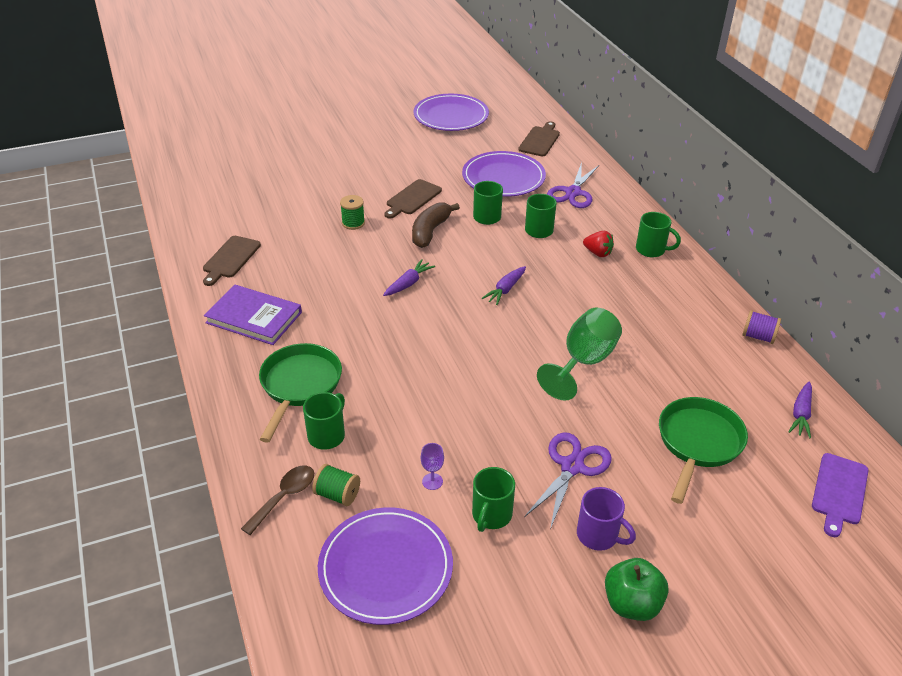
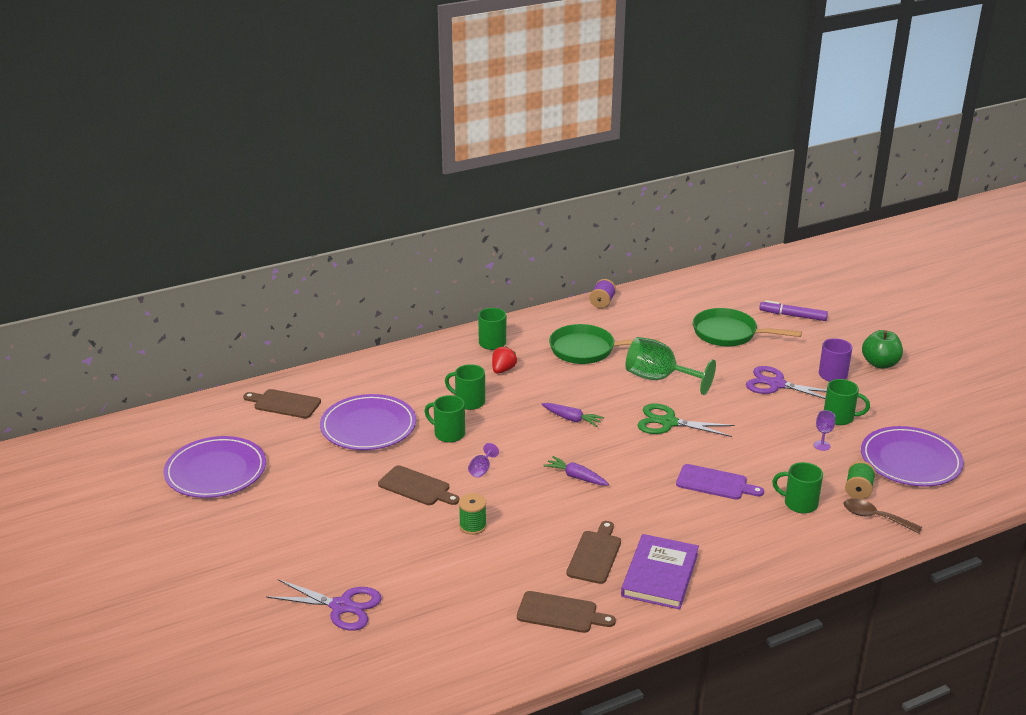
camera: 95 degrees left, 10 degrees down
(294, 283) = (595, 555): none -> brown cutting board
(299, 385) = (746, 528): green pan -> green pan (587, 350)
(430, 231) = (481, 469): brown banana -> purple goblet
(493, 357) = (668, 422): none -> green scissors
(573, 192) = (397, 382): purple scissors -> purple scissors (341, 606)
(763, 526) = (792, 316): none -> purple marker
(800, 414) = (683, 294): purple carrot -> none
(839, 491) = (750, 288): purple cutting board -> purple cutting board (715, 483)

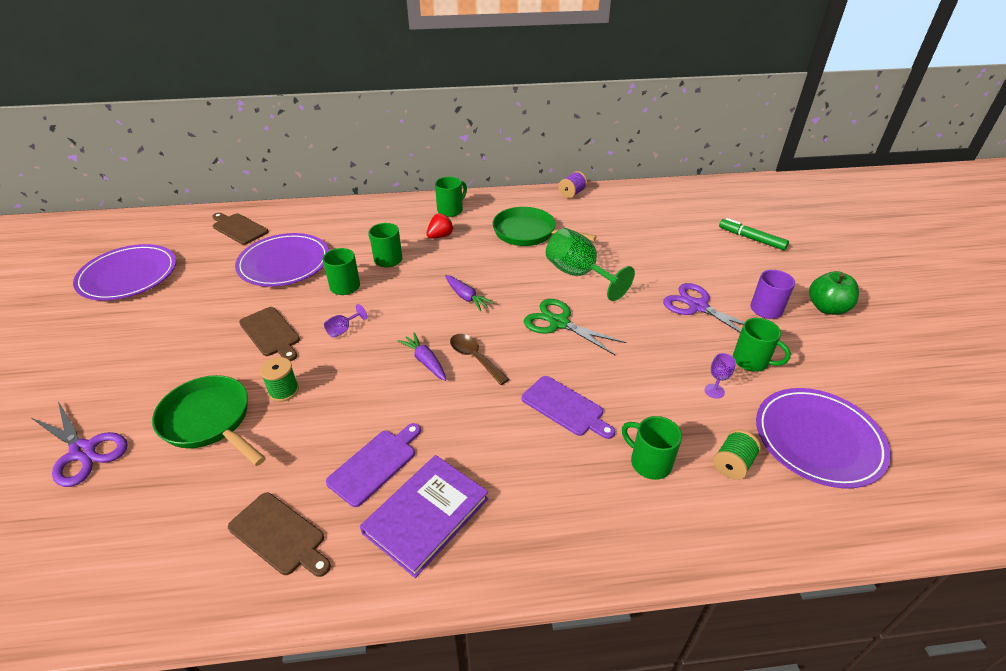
camera: 20 degrees right, 10 degrees up
(595, 555) = (375, 464): brown cutting board -> purple cutting board
(729, 334) = (676, 244): green pan -> green pan (209, 421)
(792, 316) = (751, 239): purple marker -> green marker
(875, 517) = (737, 511): brown spoon -> brown spoon (474, 358)

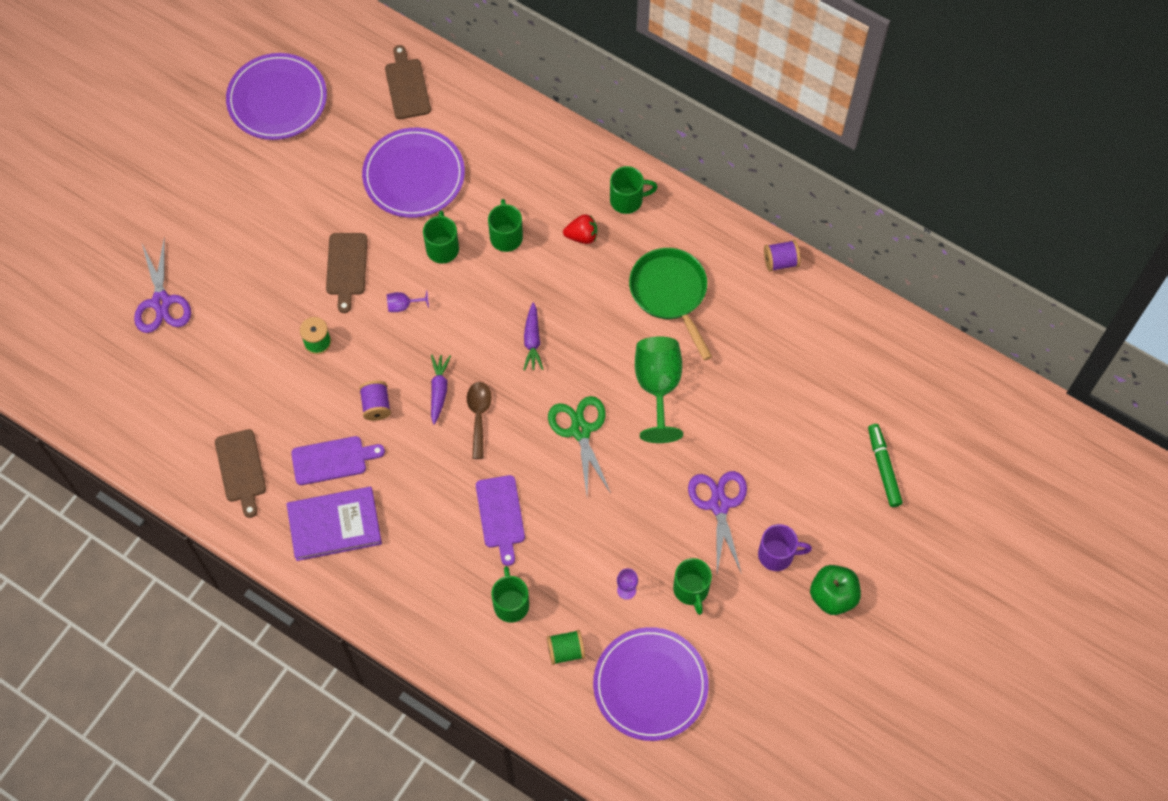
camera: 40 degrees right, 25 degrees up
(209, 421) = (252, 334): green pan -> none
(380, 401) = (376, 406): none -> purple spool

